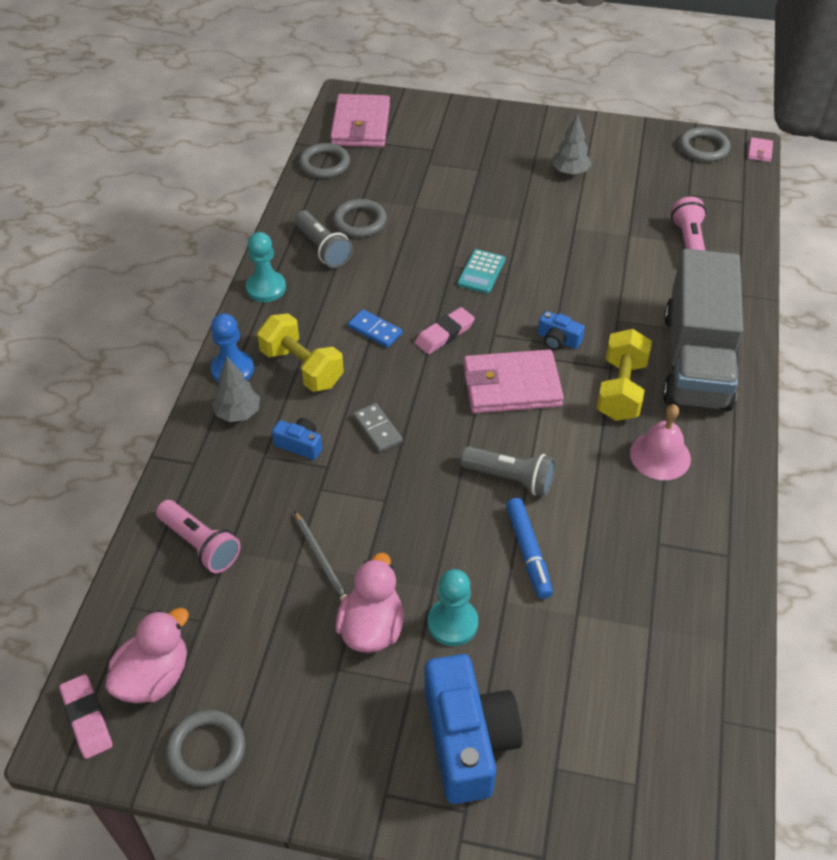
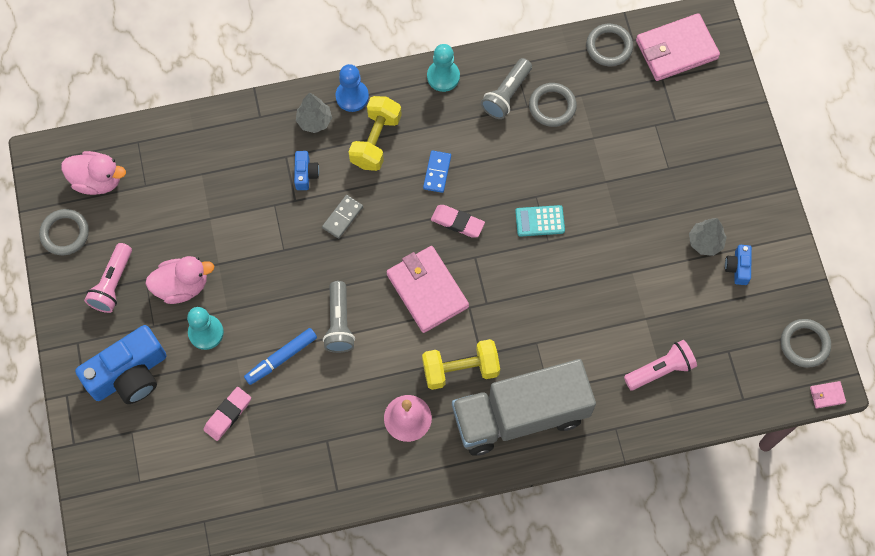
camera: 65 degrees right, 20 degrees up
(87, 718) = (58, 160): pink eraser -> pink eraser (228, 414)
(200, 544) = (198, 155): pink flashlight -> pink flashlight (112, 283)
(320, 558) = (219, 232): grey pencil -> none
(558, 340) = (491, 306): blue camera -> blue camera (737, 267)

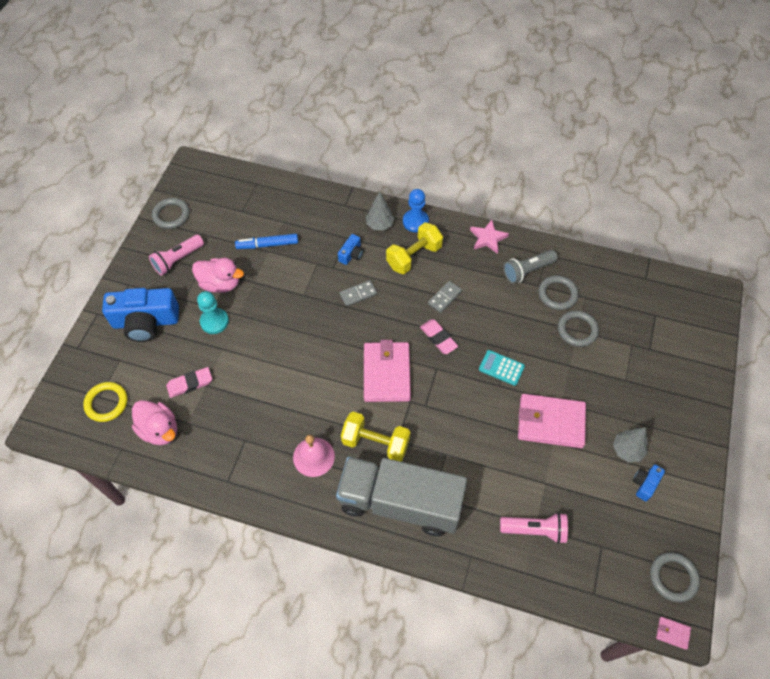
camera: 30 degrees right, 10 degrees down
(97, 180) = (214, 194): pink duck -> pink duck (160, 430)
(152, 484) = (106, 403): none -> yellow ring
(281, 358) = (253, 365): blue marker -> blue marker (267, 245)
(339, 323) = (309, 363): grey flashlight -> none
(437, 172) = (444, 297): blue domino -> grey domino
(443, 76) = (488, 238): turquoise pawn -> pink star
(609, 47) = (624, 275): grey ring -> grey ring (577, 330)
(676, 49) = (677, 300): pink wallet -> pink wallet (550, 422)

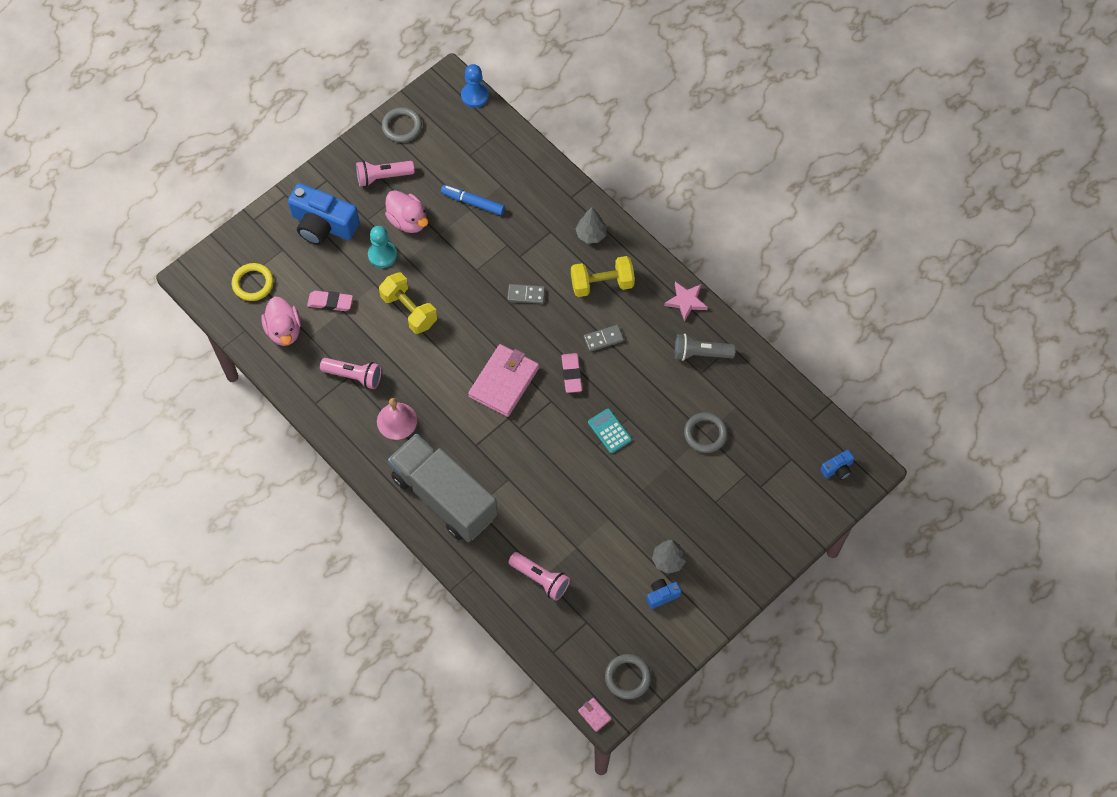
camera: 30 degrees right, 5 degrees up
(250, 437) = (354, 376): none -> pink flashlight
(351, 254) = (545, 252): blue camera -> blue camera (837, 469)
(375, 443) = (455, 437): yellow dumbbell -> yellow dumbbell (409, 310)
(415, 221) = (627, 249): blue pawn -> blue pawn (475, 96)
(550, 422) = (618, 501): pink wallet -> none
(557, 294) = (712, 391): grey ring -> none

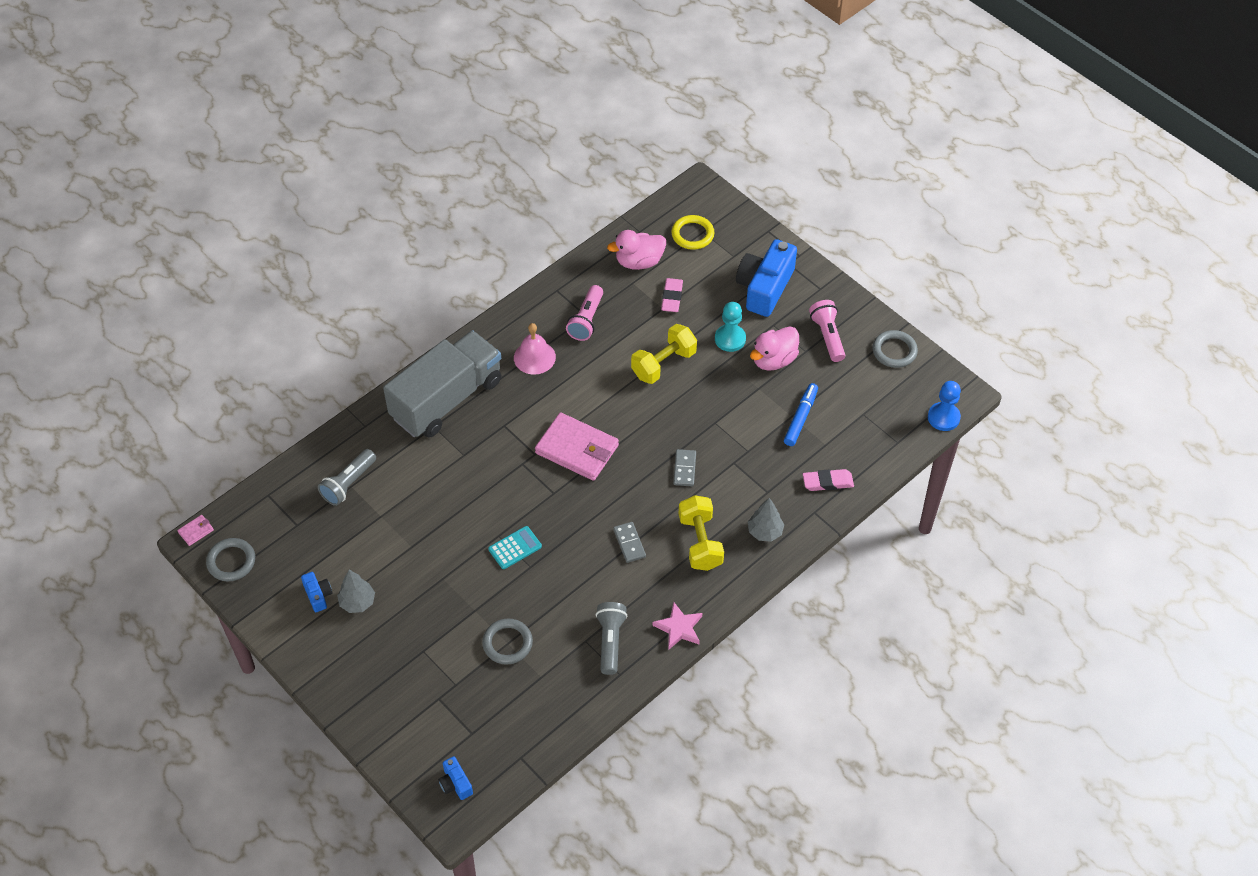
camera: 90 degrees right, 10 degrees down
(540, 579) = (348, 483): pink flashlight -> grey flashlight
(571, 374) = (585, 512): pink eraser -> pink eraser (827, 482)

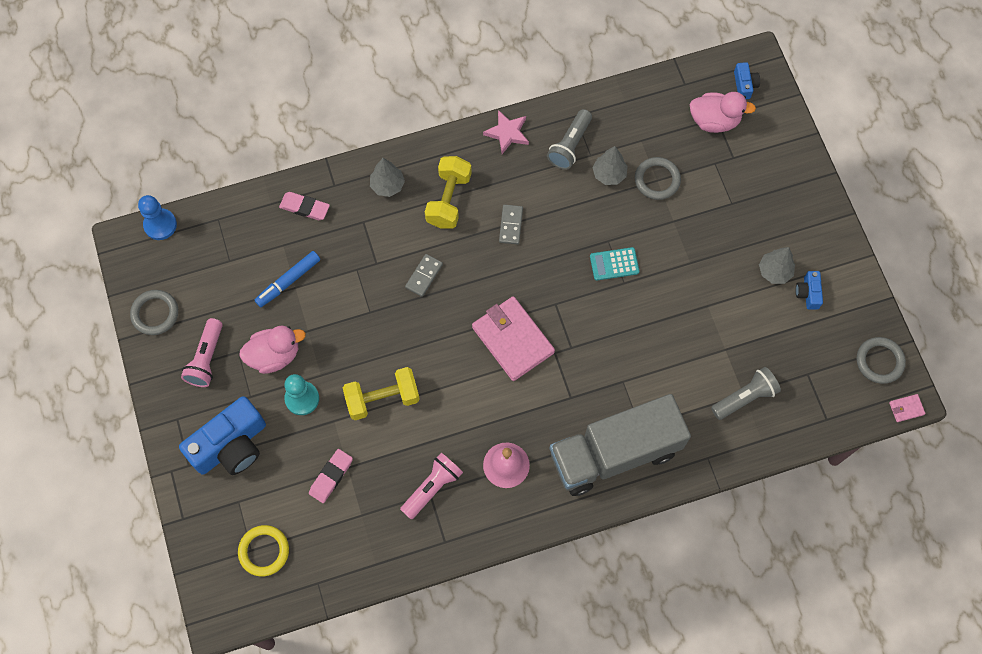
camera: 155 degrees left, 15 degrees up
(558, 629) = (609, 174): none -> grey tree
(639, 262) = (340, 540): pink duck -> pink duck (714, 121)

